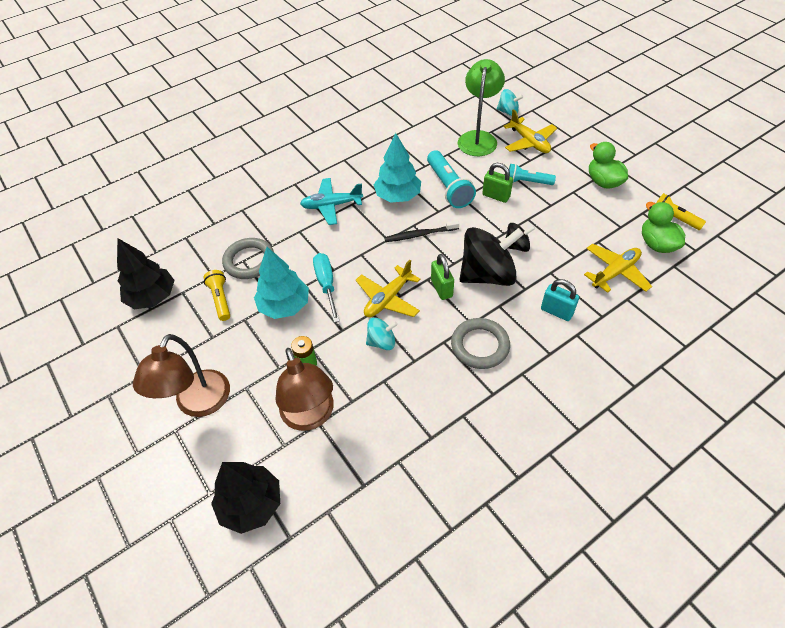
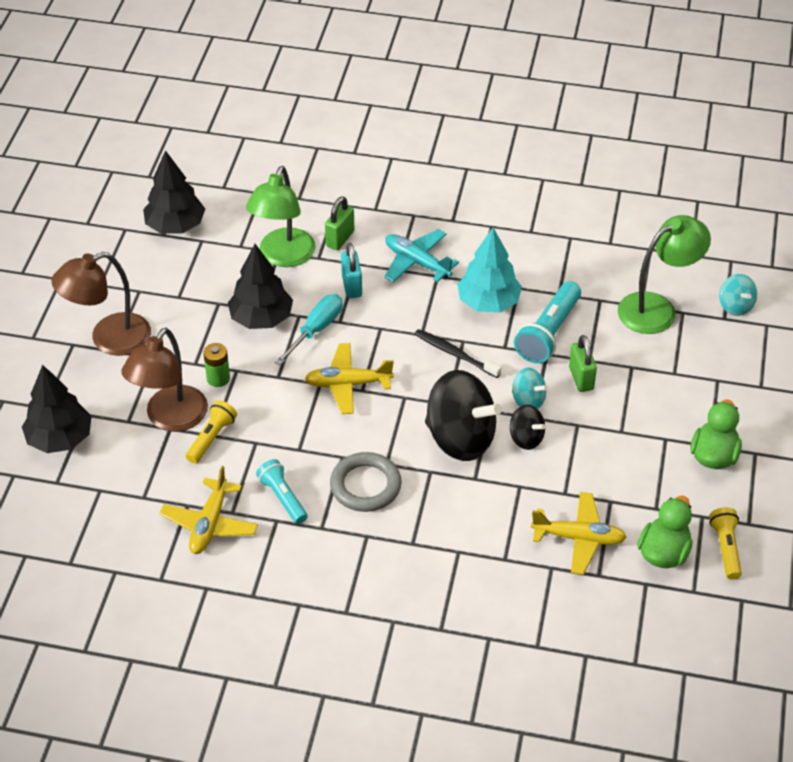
camera: 45 degrees right, 5 degrees down
(220, 299) = (221, 271): yellow flashlight -> yellow flashlight (211, 438)
(249, 261) = (283, 257): grey ring -> green lamp
(284, 306) = (261, 318): turquoise tree -> black tree
(382, 342) = (295, 413): turquoise spinning top -> turquoise spinning top (528, 401)
(441, 288) = (404, 415): green padlock -> green padlock (340, 239)
(527, 182) = (635, 391): turquoise flashlight -> turquoise flashlight (283, 498)
(529, 142) = (704, 355): yellow plane -> yellow plane (210, 524)
(556, 311) = (471, 519): turquoise padlock -> turquoise padlock (352, 286)

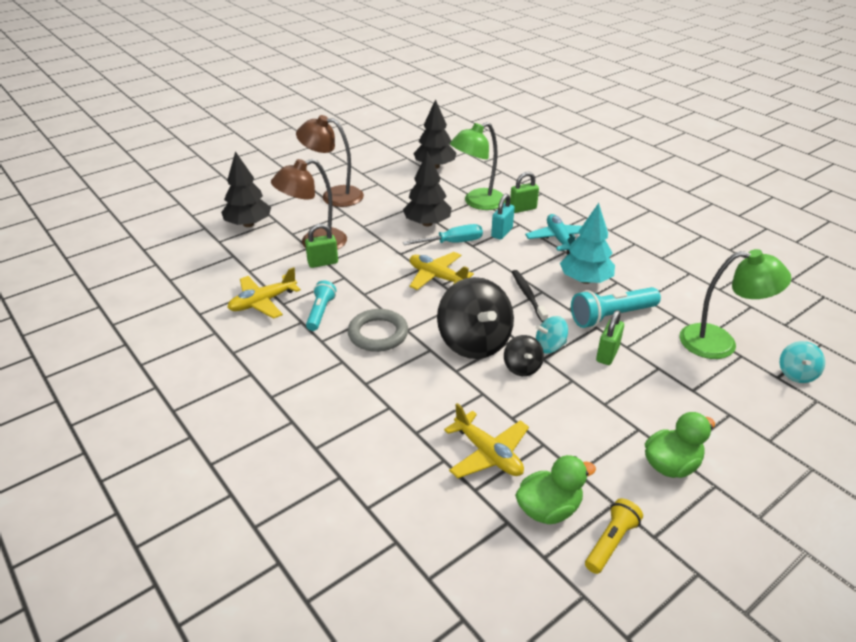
camera: 40 degrees right, 10 degrees down
(211, 438) = (323, 263): yellow flashlight -> green padlock
(218, 378) = (365, 238): green battery -> none
(528, 401) = (550, 346): turquoise spinning top -> turquoise spinning top turned 90 degrees clockwise

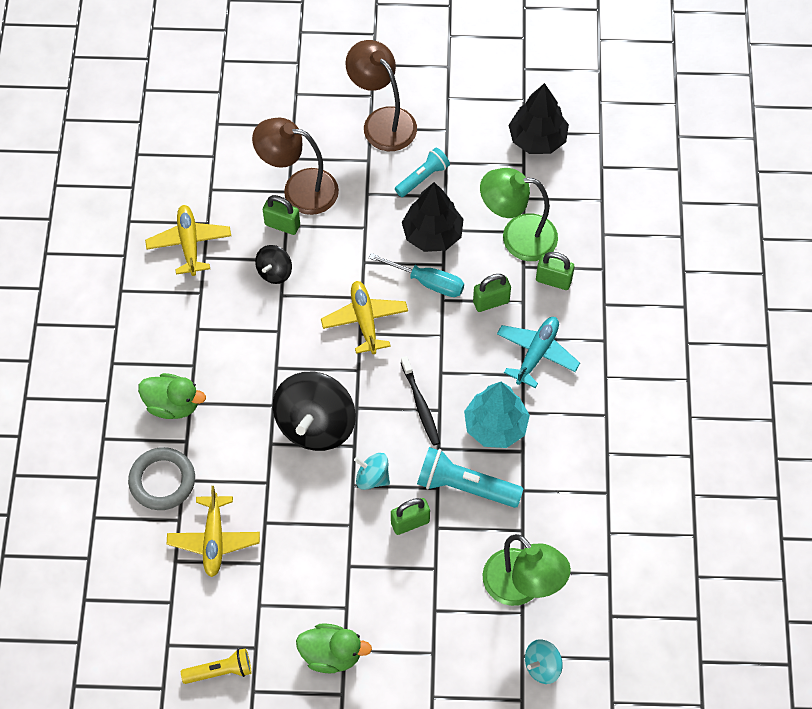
camera: 40 degrees right, 25 degrees up
(248, 224) = (263, 114): black tree -> none
(263, 302) = (189, 244): yellow plane -> yellow plane turned 75 degrees clockwise
(320, 312) = (225, 293): turquoise flashlight -> turquoise flashlight (422, 178)
(378, 334) = (248, 355): grey ring -> grey ring (162, 481)
(502, 232) = (491, 302): turquoise padlock -> green padlock
(522, 367) = (325, 481): black spinning top -> black spinning top (274, 272)
(528, 295) = (420, 405): black toothbrush -> black toothbrush turned 135 degrees clockwise
(548, 509) = (207, 615): green duck -> green duck (173, 404)

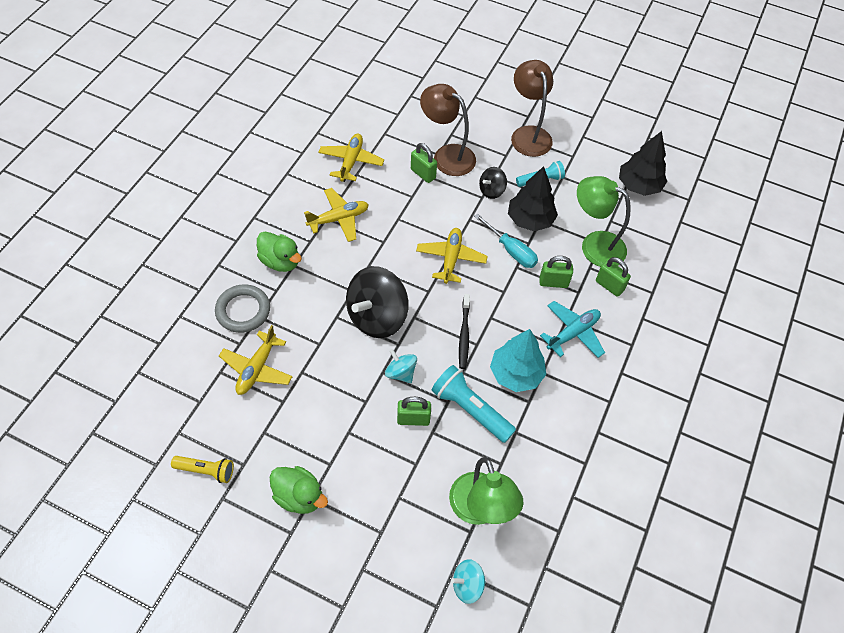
camera: 20 degrees right, 5 degrees down
(212, 324) = (338, 219): none -> yellow plane
(274, 272) = (401, 202): black spinning top -> black spinning top (491, 191)

